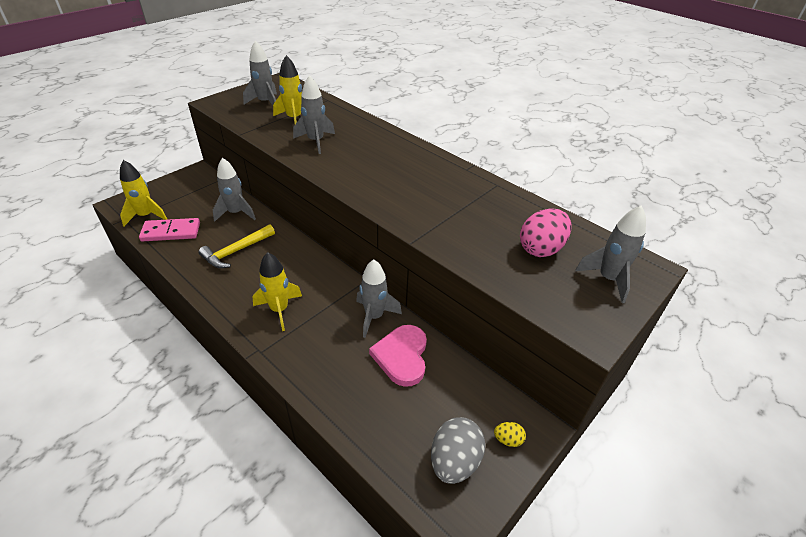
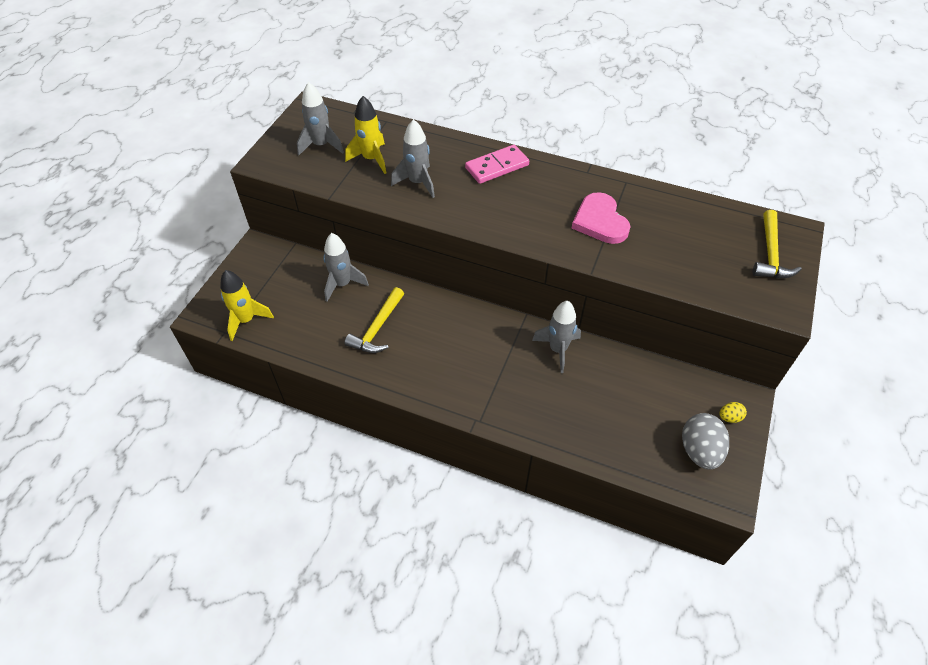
camera: 20 degrees left, 10 degrees up
(171, 232) = (290, 329): pink domino -> pink domino (497, 166)
(279, 310) = (467, 374): yellow rocket -> none
(402, 356) = (605, 378): pink heart -> pink heart (600, 221)
(541, 249) = (703, 241): pink egg -> none
(608, 279) = (770, 254): grey rocket -> yellow hammer

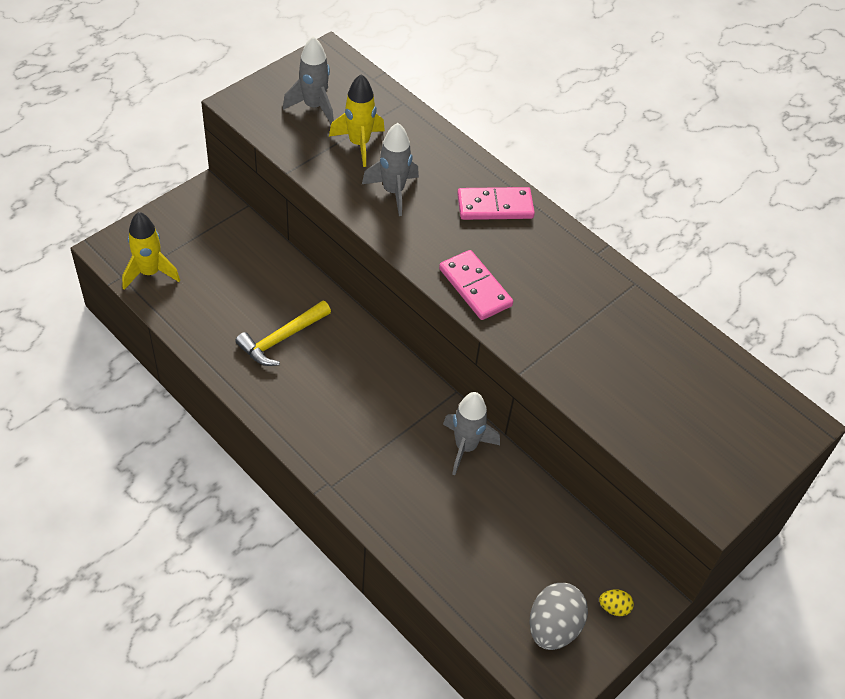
camera: 20 degrees right, 0 degrees up
(342, 284) = (272, 274): grey rocket -> none
(520, 226) = (475, 287): none -> pink domino
(600, 221) = (571, 318): pink heart -> none
(770, 254) = (748, 437): yellow hammer -> none

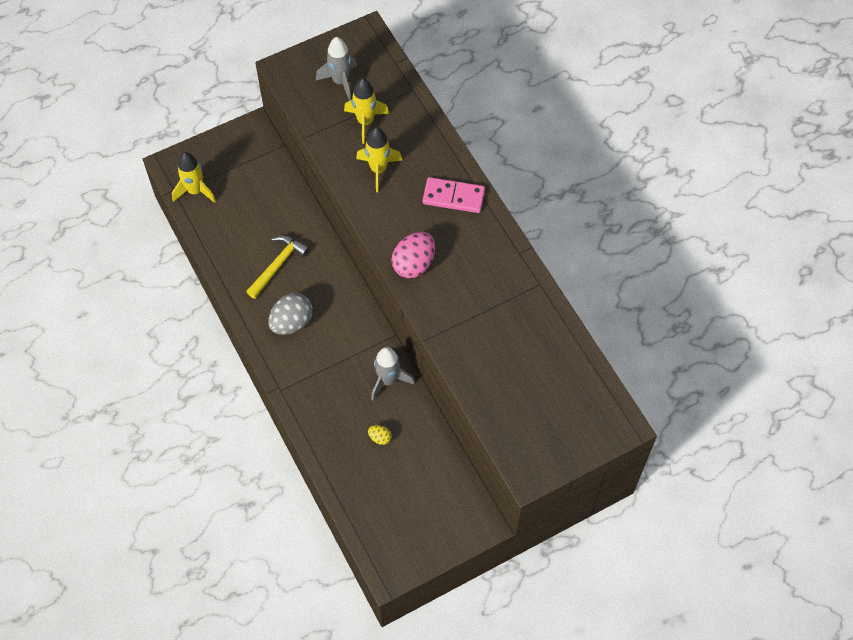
camera: 20 degrees right, 10 degrees up
(281, 339) = (278, 265): yellow hammer -> yellow hammer turned 150 degrees clockwise
(393, 191) = (378, 169): grey rocket -> yellow rocket
(475, 287) = (414, 264): pink domino -> pink egg
(553, 627) = (405, 529): grey egg -> grey egg (292, 322)
(614, 608) = (454, 525): yellow egg -> yellow egg (380, 438)

